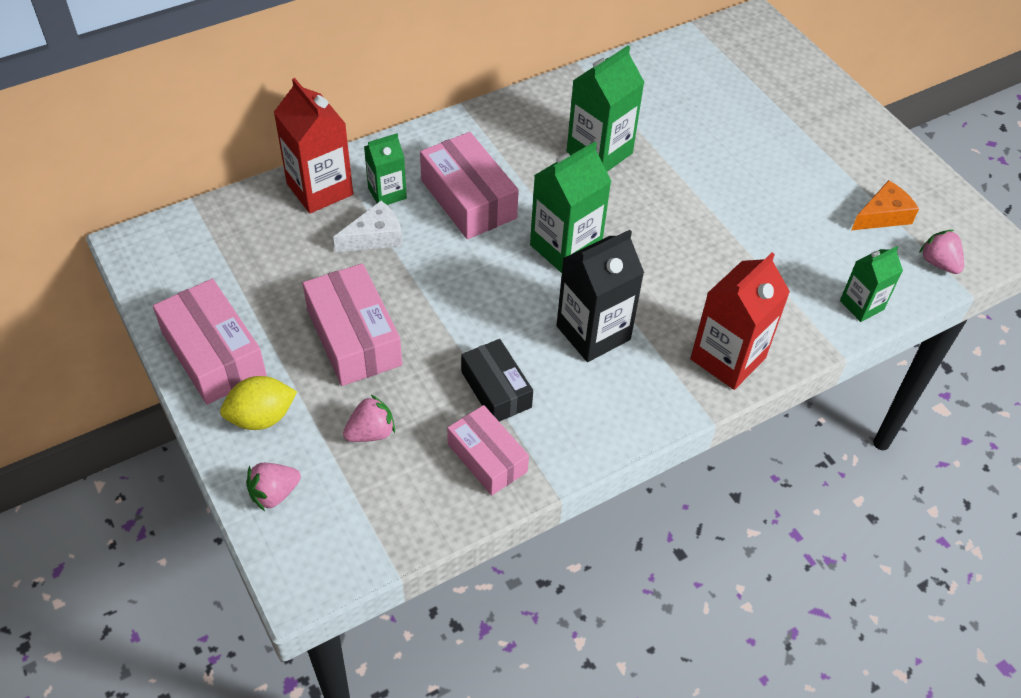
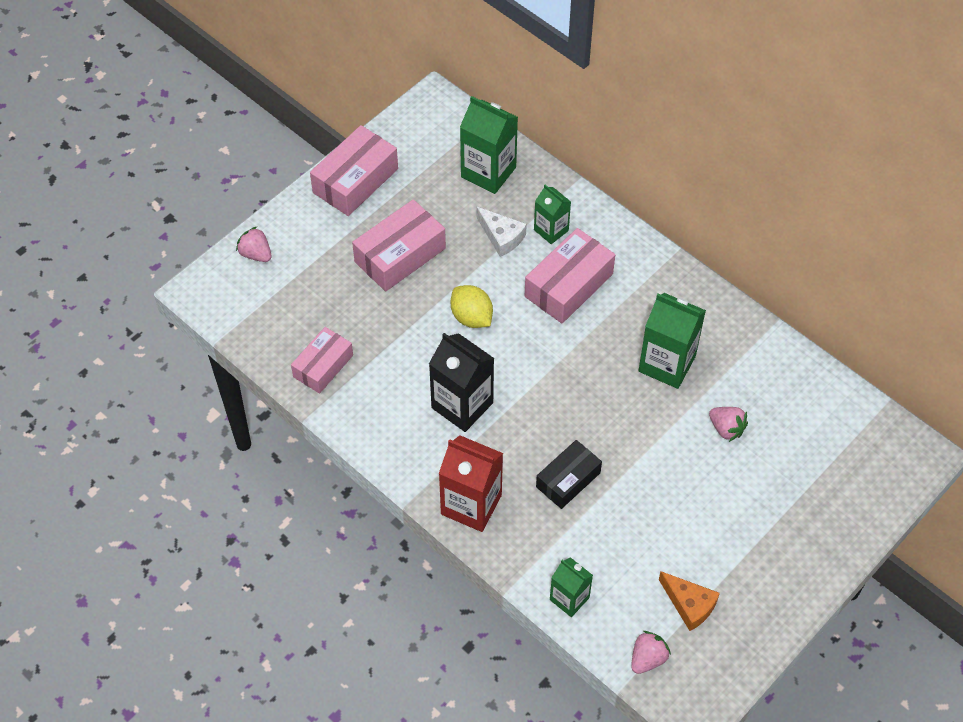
camera: 75 degrees right, 5 degrees up
(261, 417) = (313, 226): yellow lemon -> yellow lemon (471, 317)
(320, 189) = (536, 186): red carton -> none
(371, 432) = (321, 291): pink strawberry -> pink strawberry (726, 429)
(496, 389) = (384, 355): black box -> black box (568, 480)
(565, 248) = (543, 365): green carton -> green carton (488, 172)

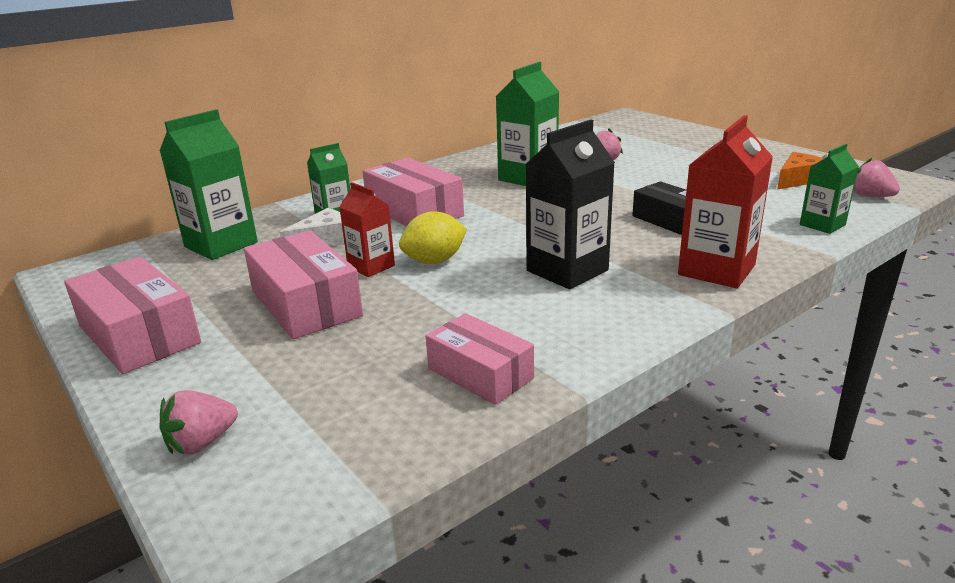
camera: 80 degrees left, 30 degrees down
(459, 279) = (371, 266): none -> red carton

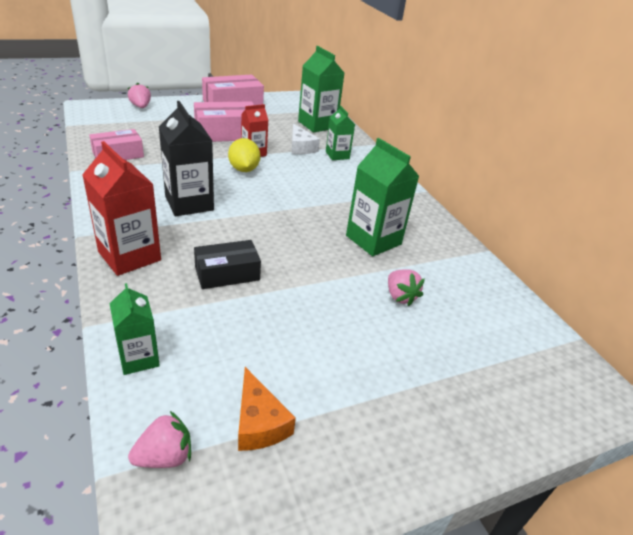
camera: 100 degrees right, 10 degrees up
(414, 211) = (328, 179): pink box -> none

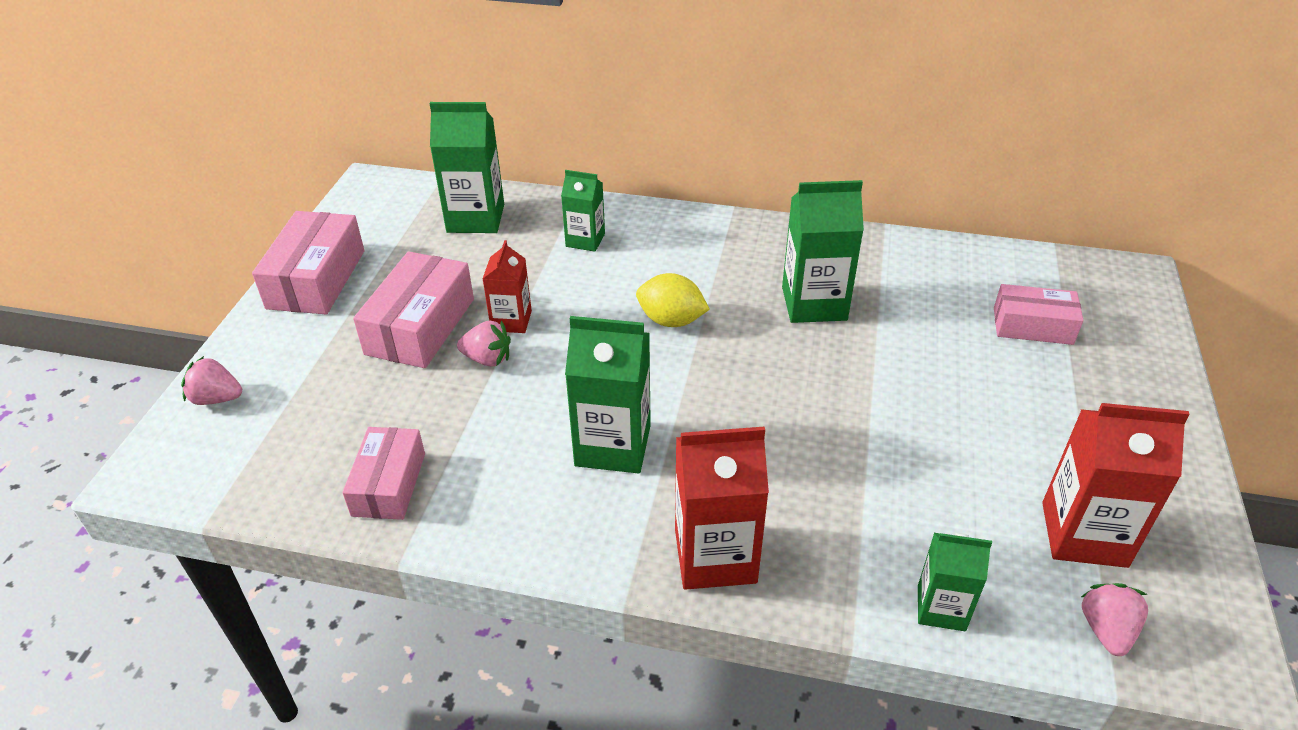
camera: 50 degrees left, 5 degrees up
(189, 203) = (613, 445): black carton -> green carton
(227, 273) = (812, 466): black box -> none
(244, 169) = (555, 351): yellow lemon -> yellow lemon (671, 320)
(259, 422) = (1084, 534): orange cheese -> red carton
(301, 147) = (533, 265): white cheese -> none
(400, 296) = (933, 334): pink strawberry -> pink strawberry (487, 359)
(466, 345) = (1032, 326): none -> pink box

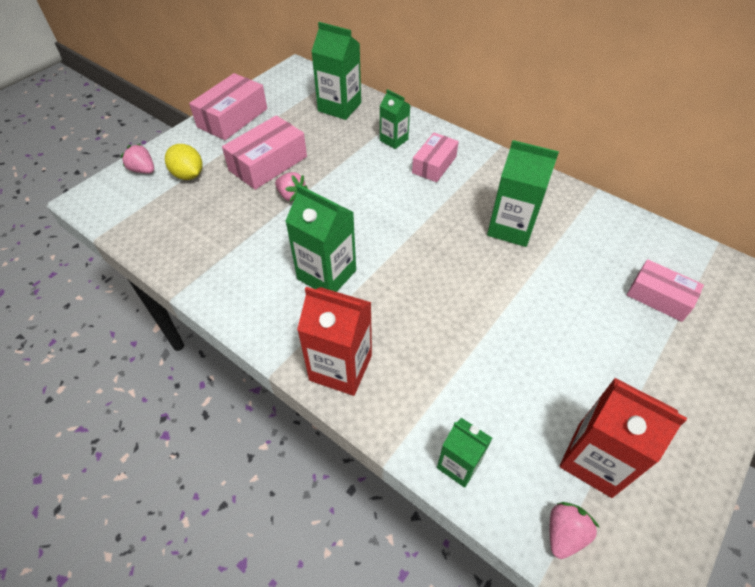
camera: 25 degrees right, 10 degrees up
(389, 484) = (194, 251): pink box -> pink box (434, 165)
(511, 321) = (319, 177): red carton -> none
(671, 320) = (412, 208): yellow lemon -> yellow lemon (188, 175)

